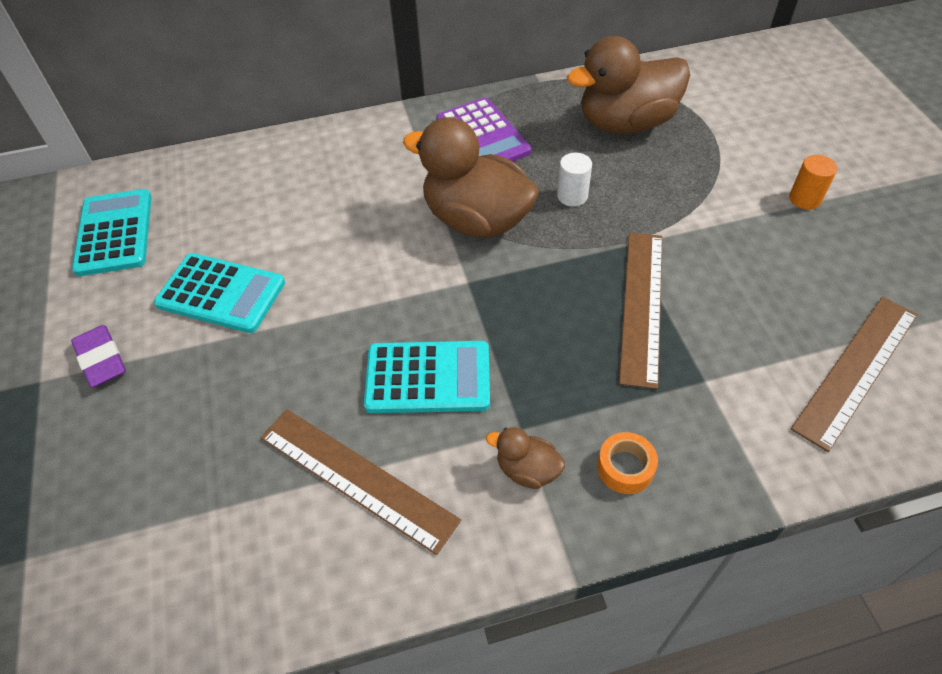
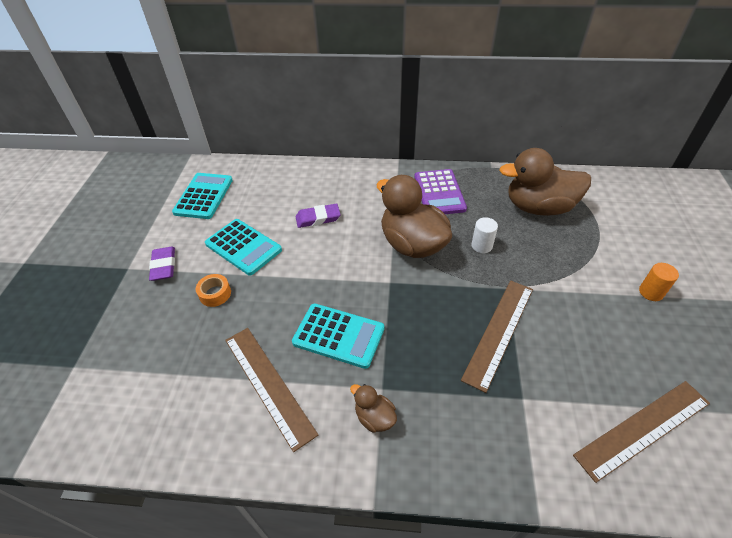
camera: 20 degrees right, 5 degrees down
(319, 219) = (318, 218): none -> purple eraser
(625, 468) = (440, 439): orange tape -> orange tape (215, 294)

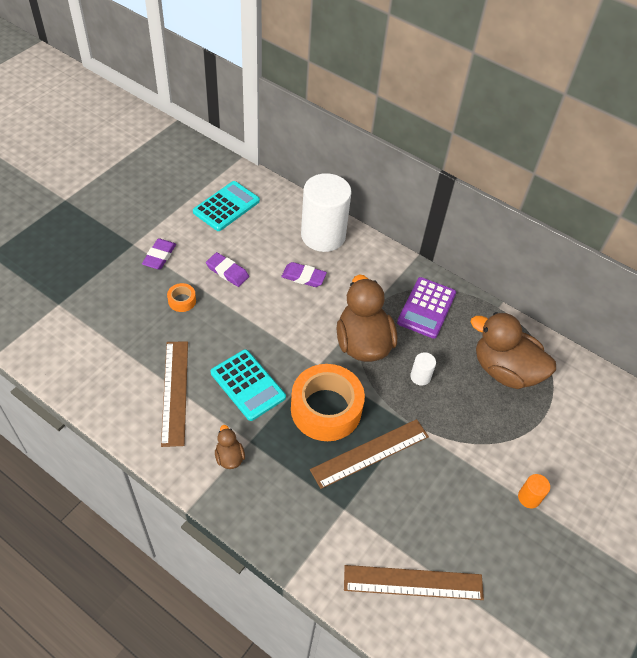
camera: 25 degrees right, 5 degrees up
(243, 247) = (227, 271): turquoise calculator -> purple eraser
(309, 180) = (323, 235): none -> white cylinder
(428, 316) = (326, 409): none -> orange tape

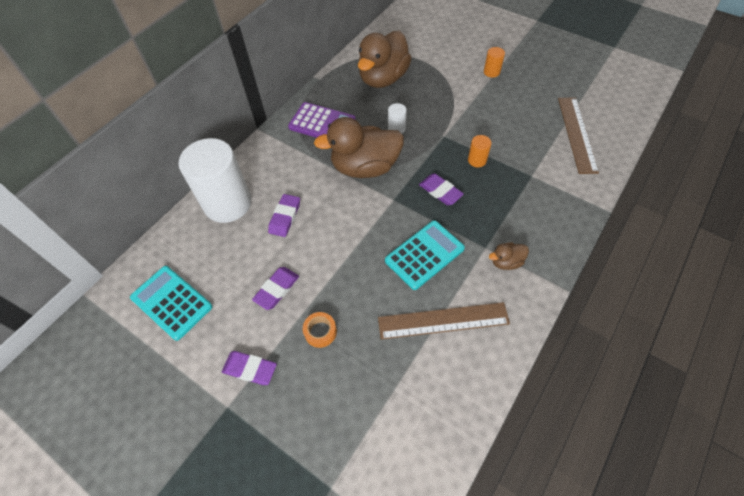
camera: 85 degrees left, 5 degrees up
(326, 409) = (440, 191): orange tape -> purple eraser
(370, 453) = (477, 160): brown ruler -> orange cylinder

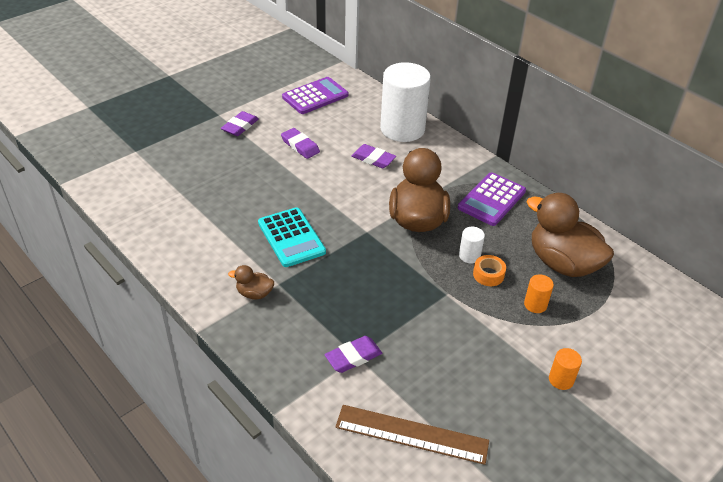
camera: 100 degrees right, 15 degrees down
(171, 302) = (315, 96): turquoise calculator -> purple calculator
(320, 332) = (249, 163): orange tape -> orange tape (488, 274)
(440, 191) = (363, 268): purple eraser -> purple eraser (353, 357)
(443, 320) = (219, 233): brown ruler -> none
(477, 160) = (398, 312): orange cylinder -> orange cylinder (535, 304)
(506, 262) = (254, 293): brown duck -> brown duck turned 75 degrees counterclockwise

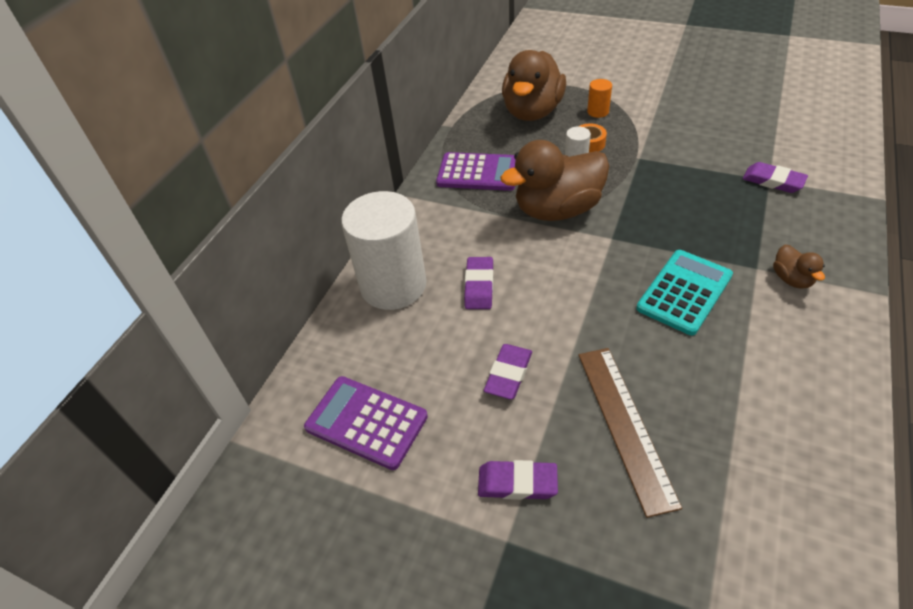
camera: 110 degrees left, 5 degrees up
(412, 434) = (797, 127): brown ruler -> brown ruler (624, 425)
(561, 379) = (661, 83): orange cylinder -> none

